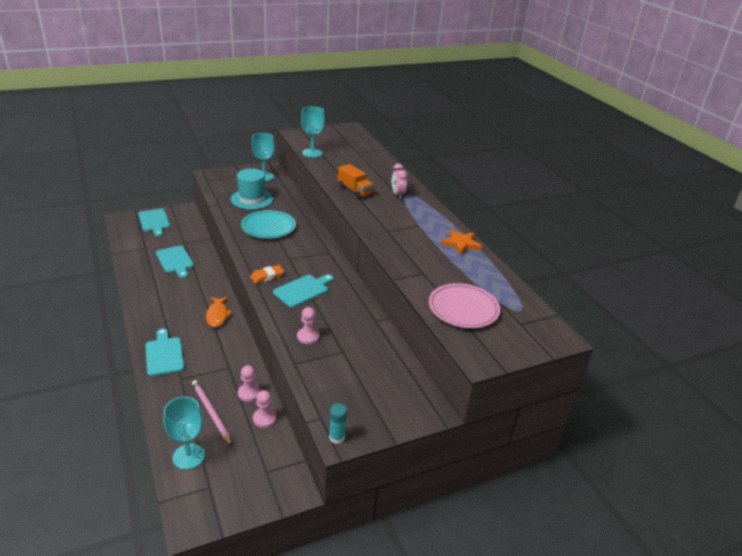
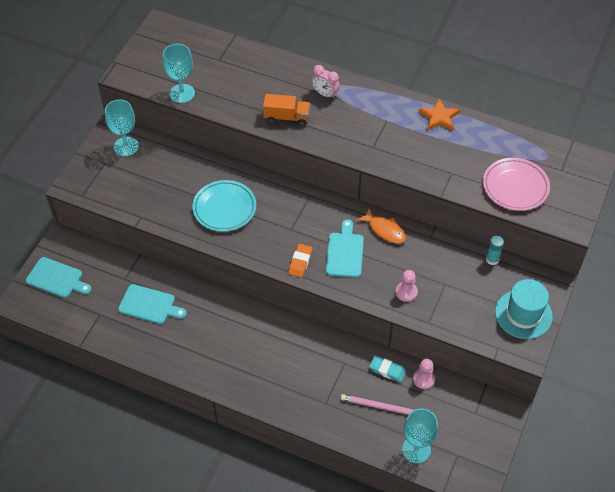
camera: 40 degrees left, 20 degrees up
(164, 354) = (283, 396): turquoise cutting board -> none
(217, 315) = (268, 327): orange fish -> orange fish (384, 230)
(249, 393) = (387, 370): pink pawn -> turquoise eraser
(252, 199) = (160, 185): turquoise hat -> turquoise hat (523, 314)
(337, 437) = (524, 352): turquoise glue stick -> turquoise glue stick (492, 259)

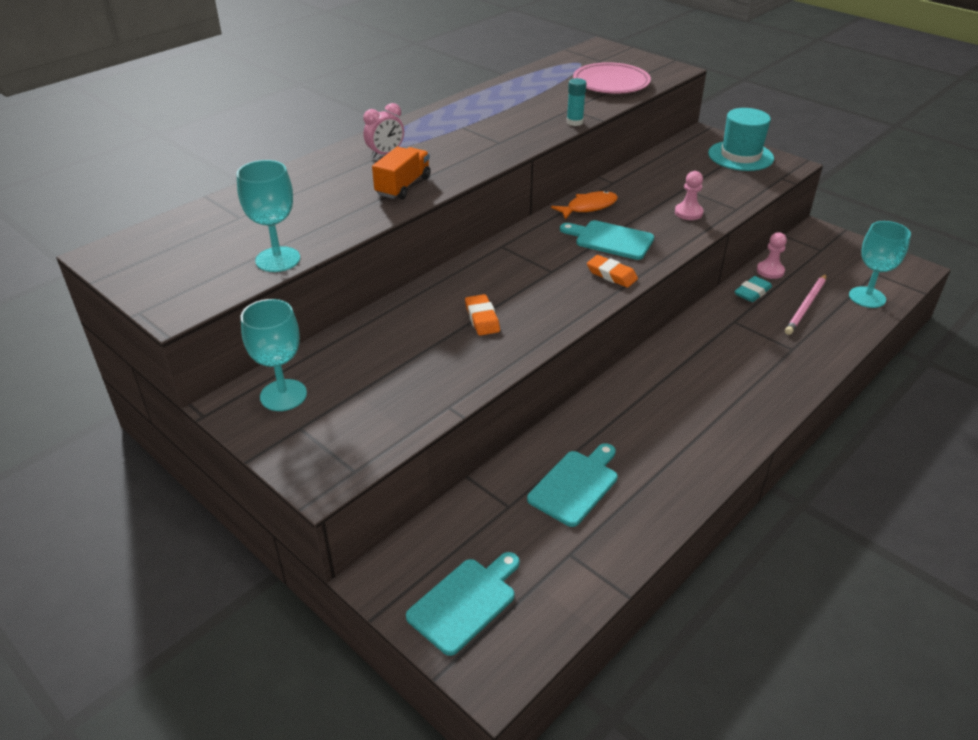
camera: 70 degrees left, 15 degrees down
(224, 208) = (482, 318): turquoise plate -> orange eraser
(439, 117) = (482, 99): orange star -> none
(492, 259) = (661, 156): turquoise glue stick -> turquoise glue stick (574, 122)

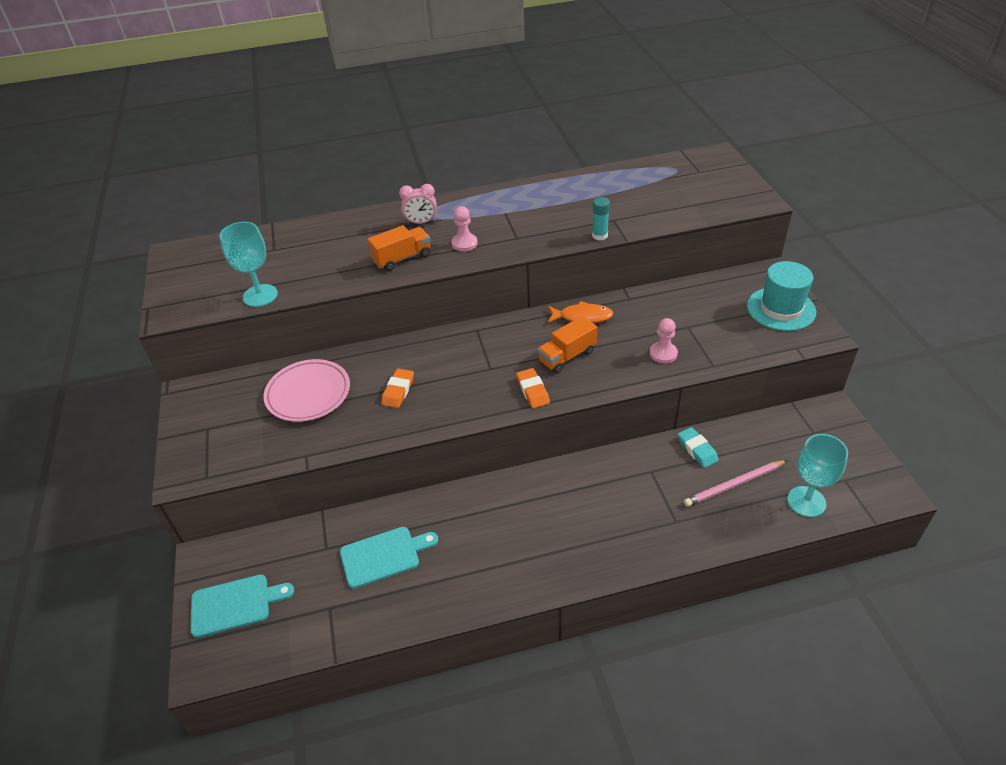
camera: 35 degrees right, 5 degrees up
(283, 395) = (220, 398): turquoise goblet -> none
(610, 240) = (567, 356): turquoise cutting board -> orange truck
(611, 83) = (679, 201): pink plate -> pink plate (308, 394)
(752, 292) = (697, 450): turquoise eraser -> turquoise eraser turned 75 degrees clockwise
(770, 271) = (737, 435): pink pawn -> pink pawn (464, 243)

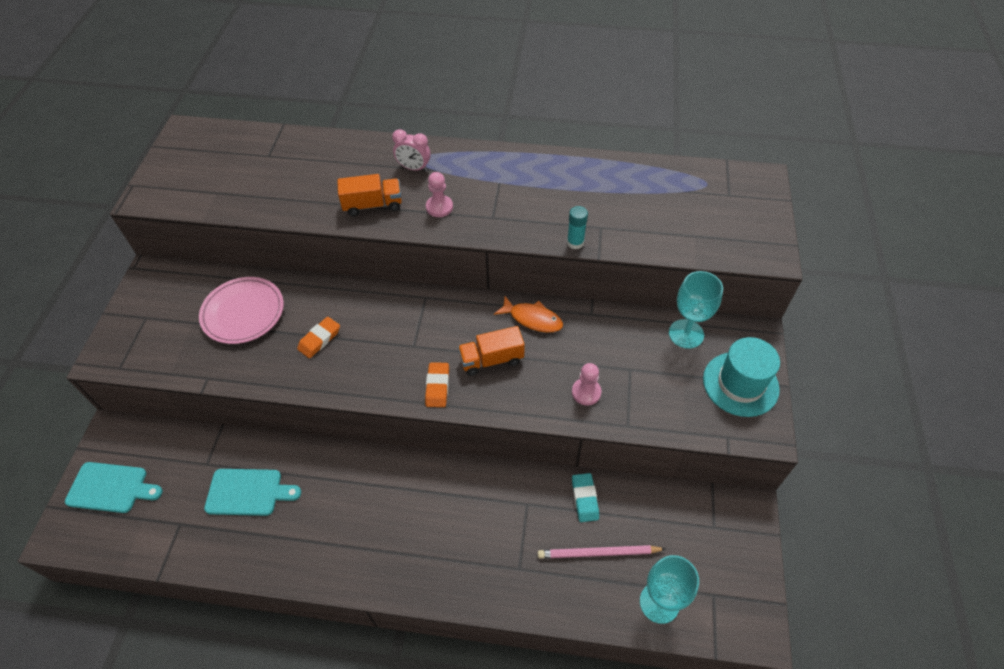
camera: 20 degrees right, 10 degrees up
(260, 295) = (228, 204): turquoise goblet -> turquoise goblet (686, 334)

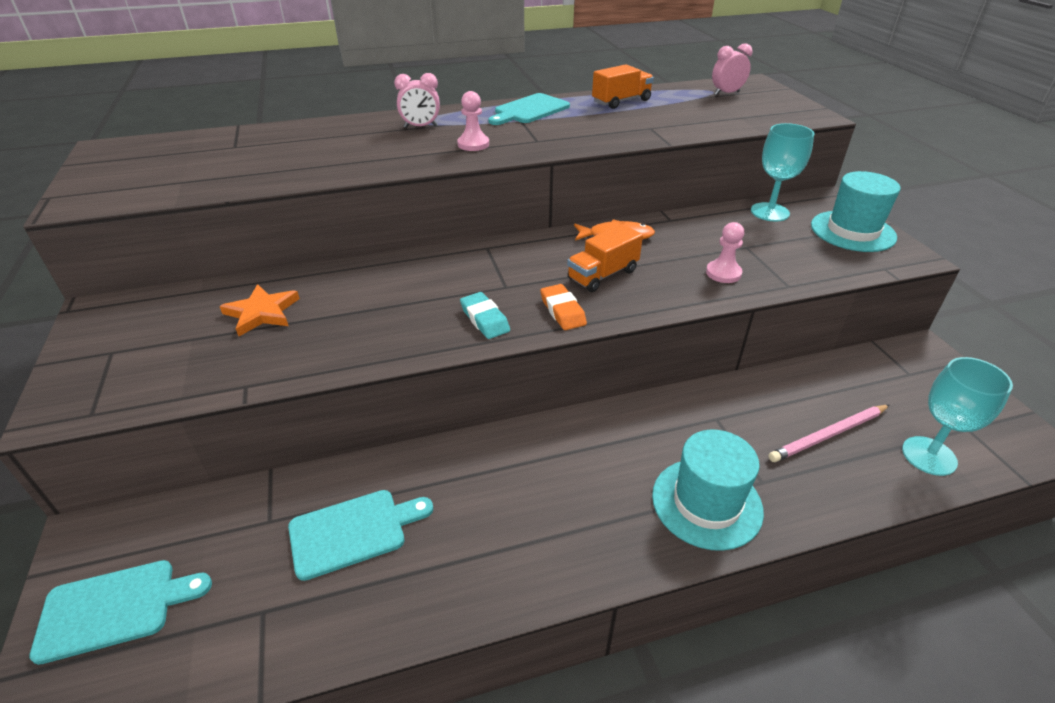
camera: 25 degrees left, 15 degrees down
(243, 313) = (262, 313): pink plate -> orange star
(319, 339) = (384, 310): orange eraser -> none
(373, 205) = (395, 156): orange truck -> orange truck (621, 101)
(470, 567) = (706, 503): none -> turquoise hat
(516, 168) = (529, 110): none -> turquoise cutting board
(575, 243) = (637, 140): turquoise glue stick -> none
(585, 499) = (770, 393): turquoise eraser -> turquoise eraser (485, 319)
(717, 192) = (726, 93): none -> pink clock

